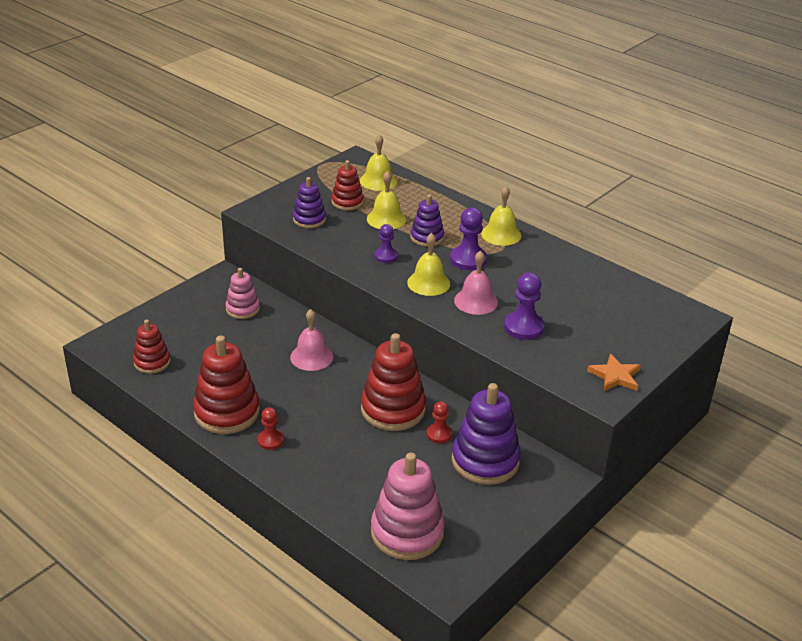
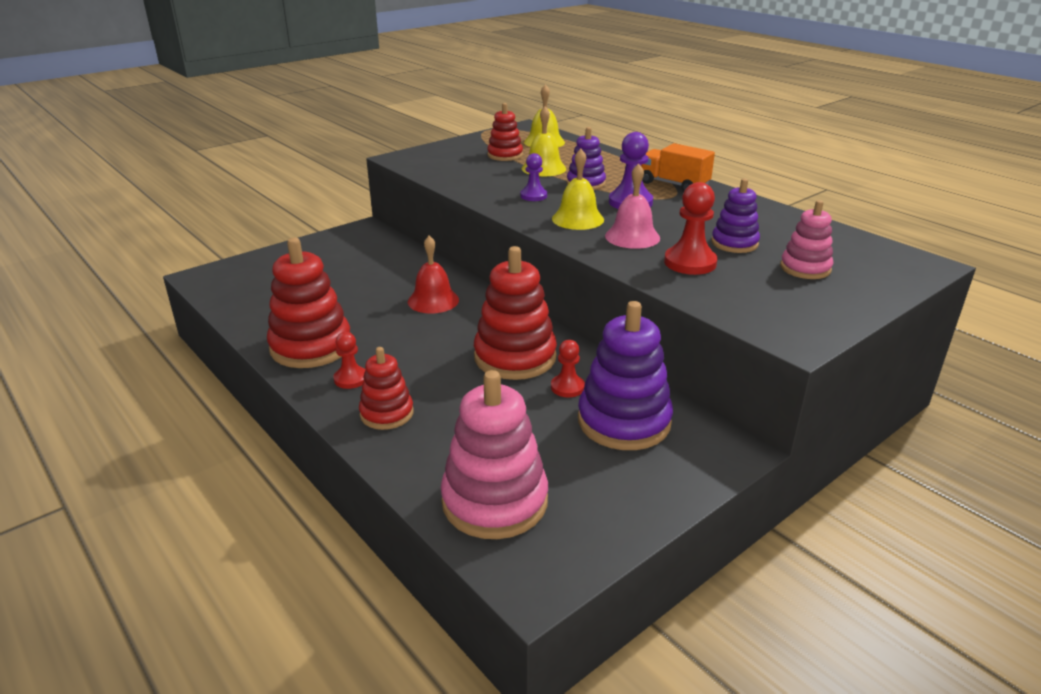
camera: 10 degrees right, 5 degrees down
(152, 362) = (250, 295): red stacking toy -> red stacking toy (387, 413)
(242, 309) = (373, 255): pink stacking toy -> pink stacking toy (805, 268)
(309, 219) = (458, 166): purple stacking toy -> purple stacking toy (734, 243)
(311, 357) = (433, 300): pink bell -> red bell
(501, 234) = (673, 184): yellow bell -> orange truck
(524, 327) = (690, 263): purple pawn -> red pawn
(615, 376) = (812, 317): orange star -> none

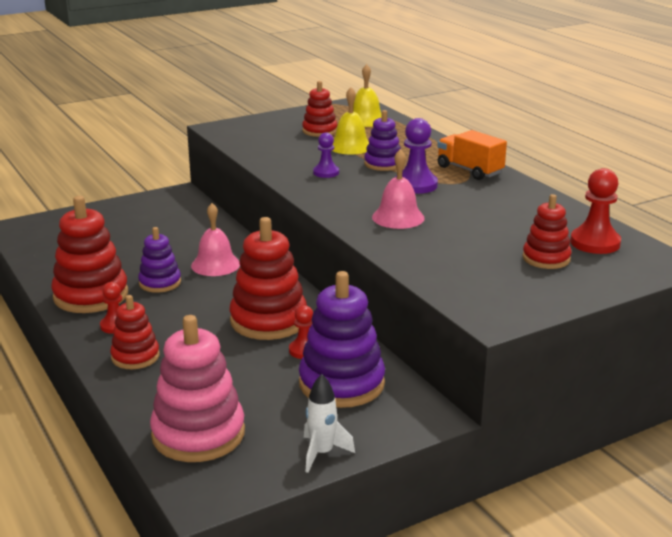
camera: 10 degrees right, 5 degrees down
(433, 300) = (215, 264): red bell -> pink bell
(578, 219) = (356, 197): yellow bell -> none
(642, 509) = (322, 453): none -> white rocket
(690, 263) = (438, 245): red pawn -> red pawn (595, 243)
(734, 243) = (493, 230): purple stacking toy -> purple stacking toy (160, 283)
(805, 268) = (546, 258): pink stacking toy -> red stacking toy

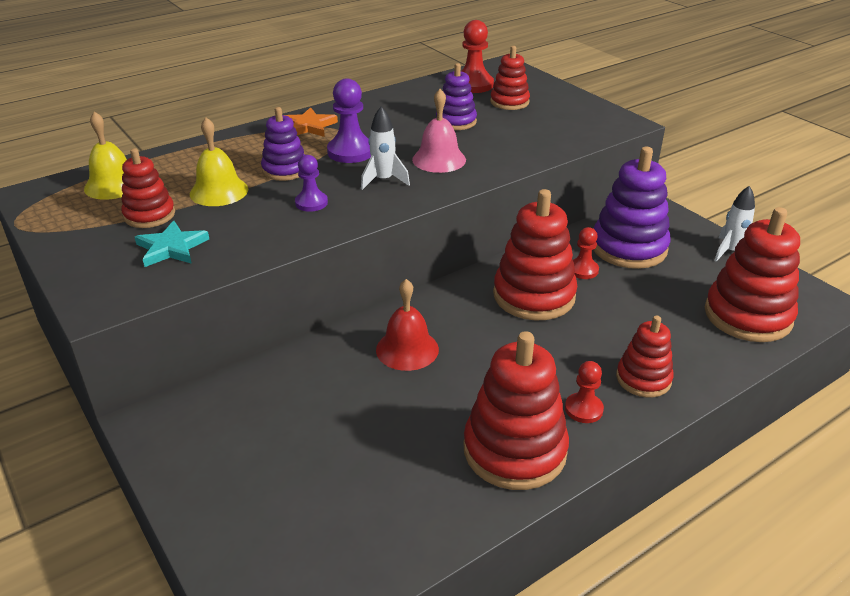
camera: 95 degrees left, 10 degrees up
(160, 283) = (465, 390): purple stacking toy -> purple stacking toy (456, 121)
(198, 434) = (747, 316): pink stacking toy -> red stacking toy
(215, 264) = (407, 349): pink bell -> red bell
(274, 138) = (171, 248): none -> turquoise star
(359, 196) = (383, 180): none -> white rocket
(469, 170) = (309, 126): orange truck -> orange star

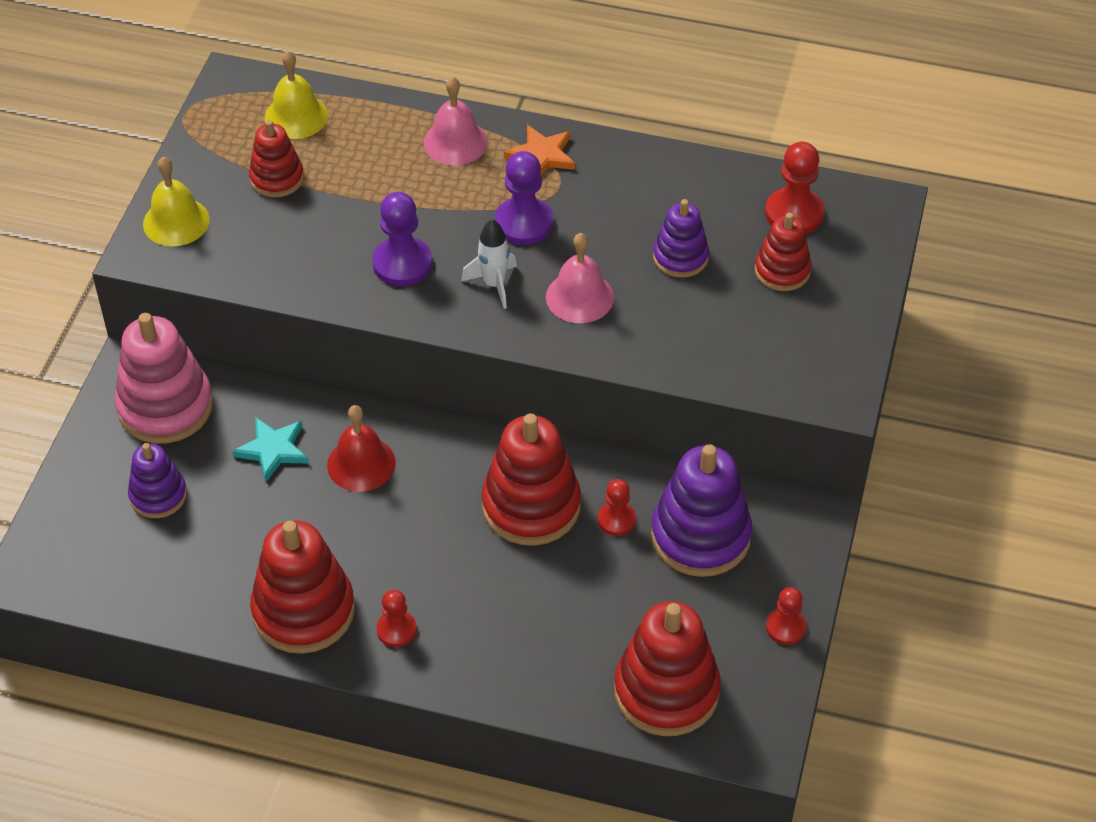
camera: 50 degrees right, 15 degrees up
(171, 248) = (247, 231): turquoise star -> turquoise star (273, 450)
(215, 422) = (165, 407): none -> pink stacking toy
(219, 191) = (357, 190): yellow bell -> yellow bell (176, 221)
(246, 145) = (455, 142): none -> pink bell
(285, 170) = (439, 203): purple stacking toy -> purple stacking toy (158, 495)
(311, 203) = (402, 264): purple pawn -> purple pawn, size x1.60
(643, 379) = (479, 652): red stacking toy -> none
(730, 252) = (785, 627): white rocket -> red pawn

